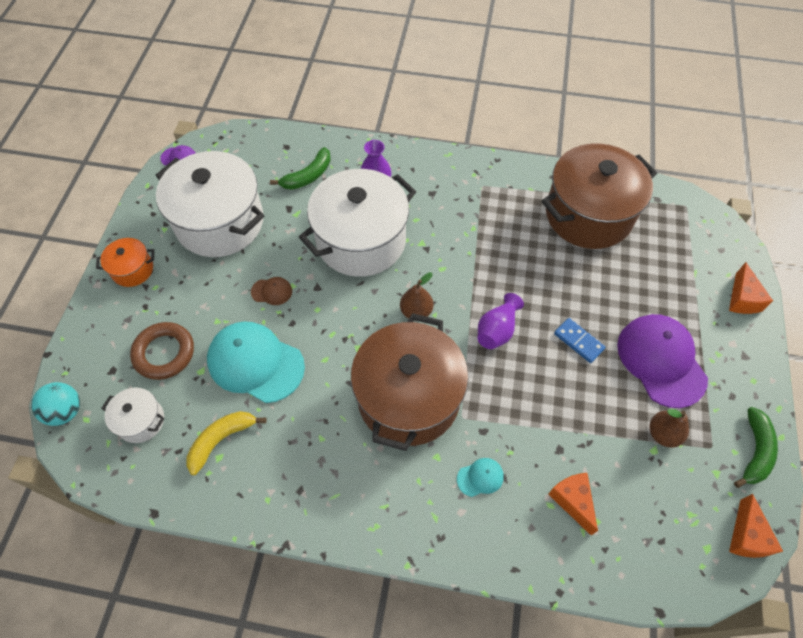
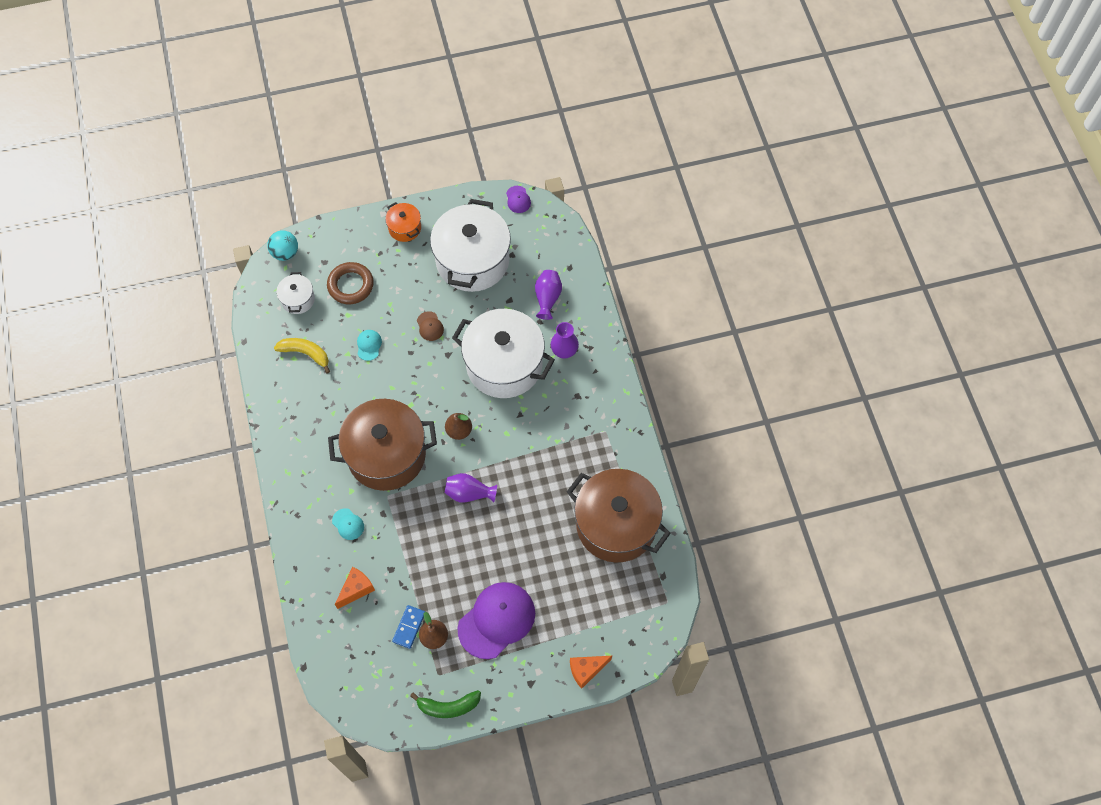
camera: 65 degrees right, 5 degrees up
(255, 363) = (369, 345): turquoise cap -> turquoise cap, size x0.43
(308, 176) = (547, 298): green banana -> purple vase
(578, 341) = (486, 555): blue domino -> blue domino (409, 627)
(746, 536) = (379, 713): orange cheese -> none

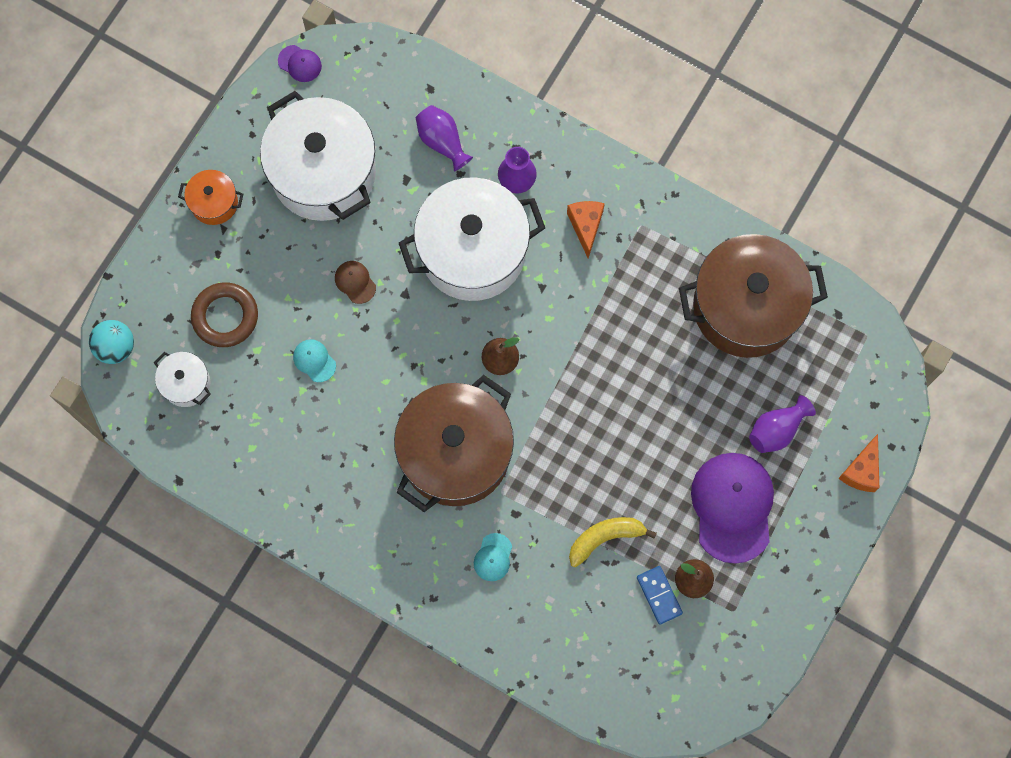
camera: 45 degrees left, 10 degrees up
(306, 353) = (258, 431): yellow banana -> yellow banana (605, 538)
(348, 524) = (493, 557): turquoise cap -> turquoise cap turned 105 degrees clockwise
(356, 589) = (571, 610): orange cheese -> orange cheese (586, 226)
(430, 326) = (355, 282): brown cap -> brown cap turned 150 degrees counterclockwise
(448, 706) = (774, 630): green banana -> none
(469, 493) = (576, 412): purple vase -> purple vase (776, 430)

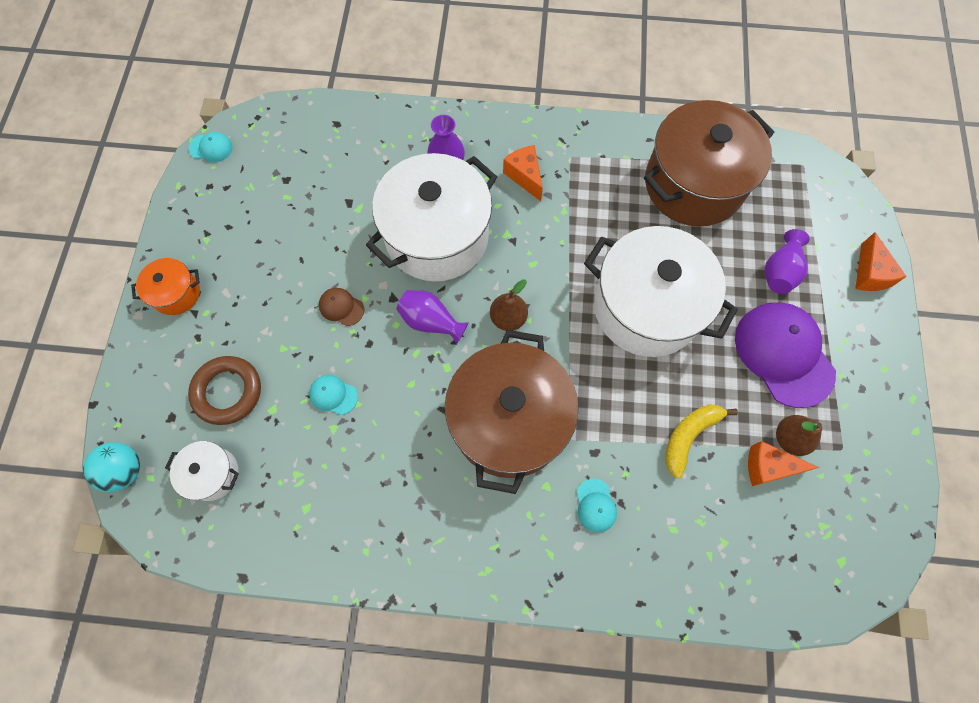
camera: 25 degrees left, 5 degrees down
(300, 63) = (211, 148): purple cap -> turquoise cap
(323, 172) = (270, 226): white pot -> white pot (646, 307)
(442, 141) = (367, 160): purple vase -> purple vase (431, 321)
(659, 595) = (768, 467): blue domino -> orange cheese

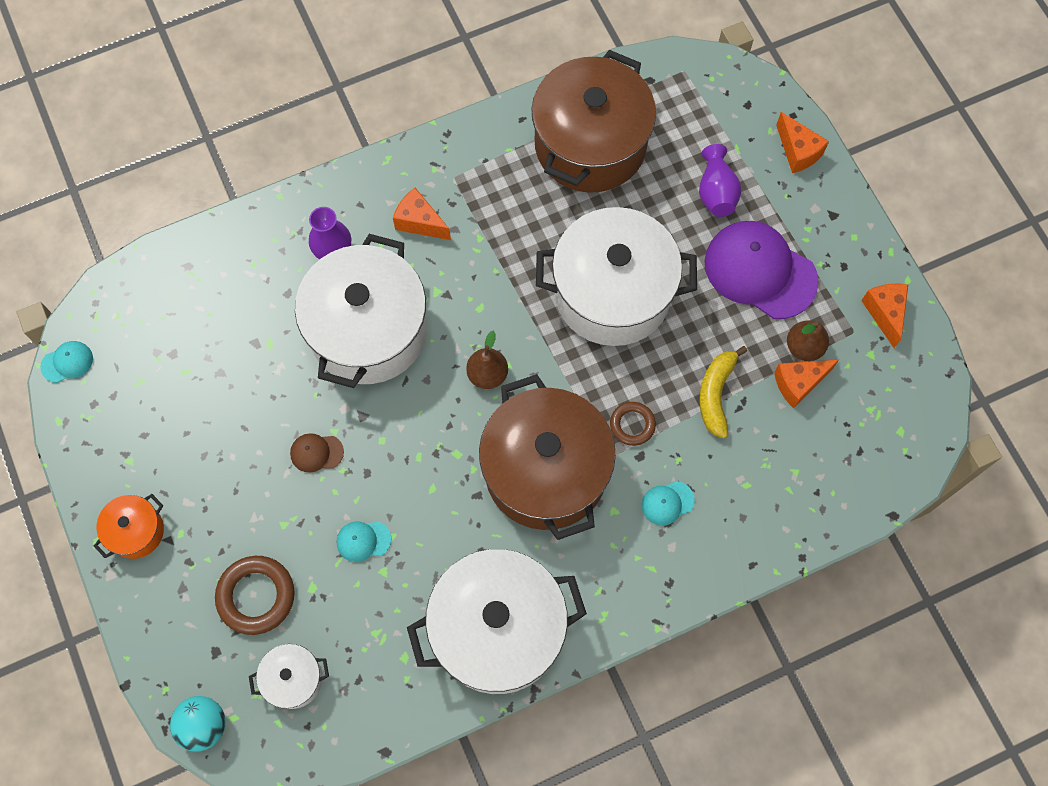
camera: 30 degrees left, 0 degrees up
(393, 530) = (498, 630): none -> white pot
(431, 321) = (414, 418): purple vase -> none
(595, 505) = (667, 503): turquoise cap -> turquoise cap turned 105 degrees clockwise
(603, 422) = (632, 425): none -> brown ring
(880, 448) = (885, 313): none -> orange cheese

